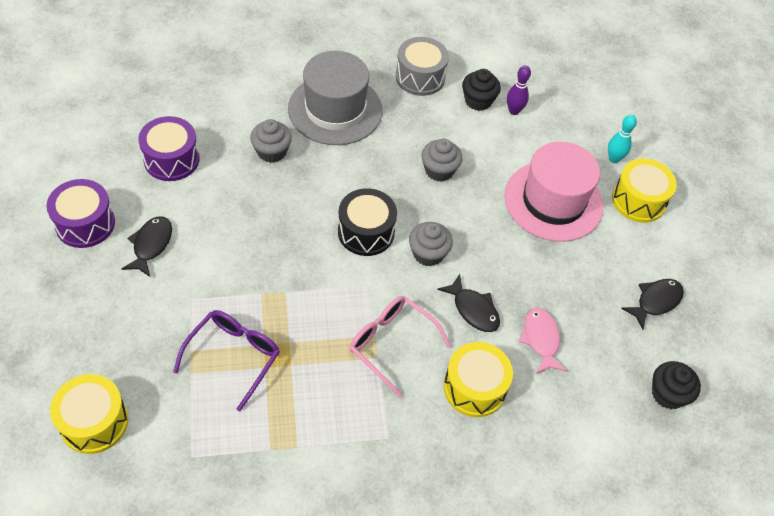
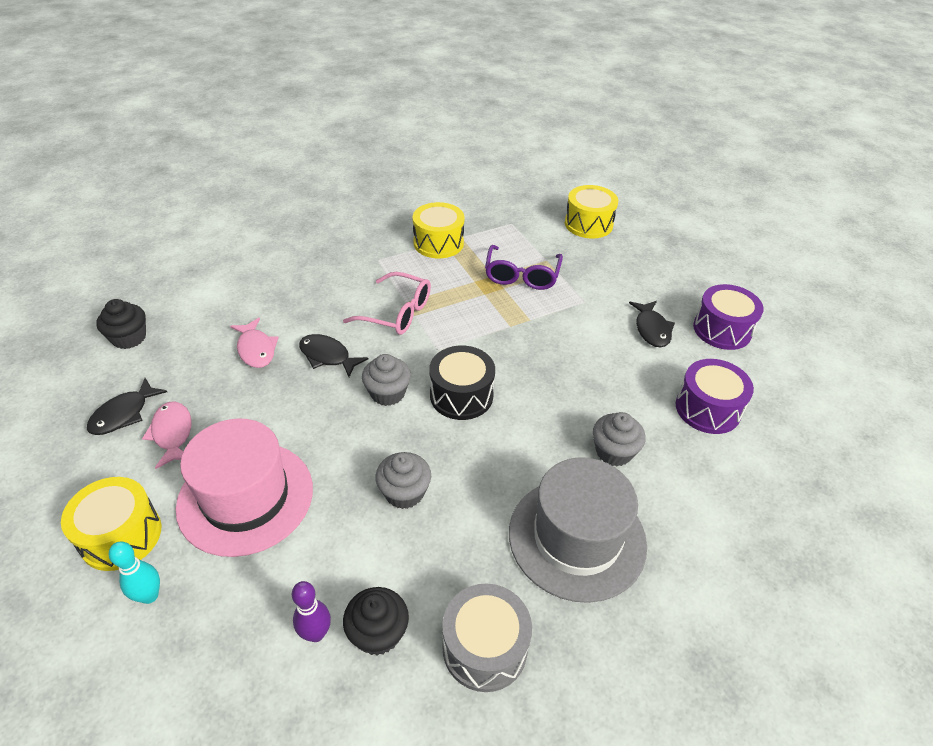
camera: 165 degrees right, 10 degrees down
(474, 388) = (315, 302): yellow drum -> yellow drum (438, 243)
(612, 270) = (172, 433): none -> pink fish

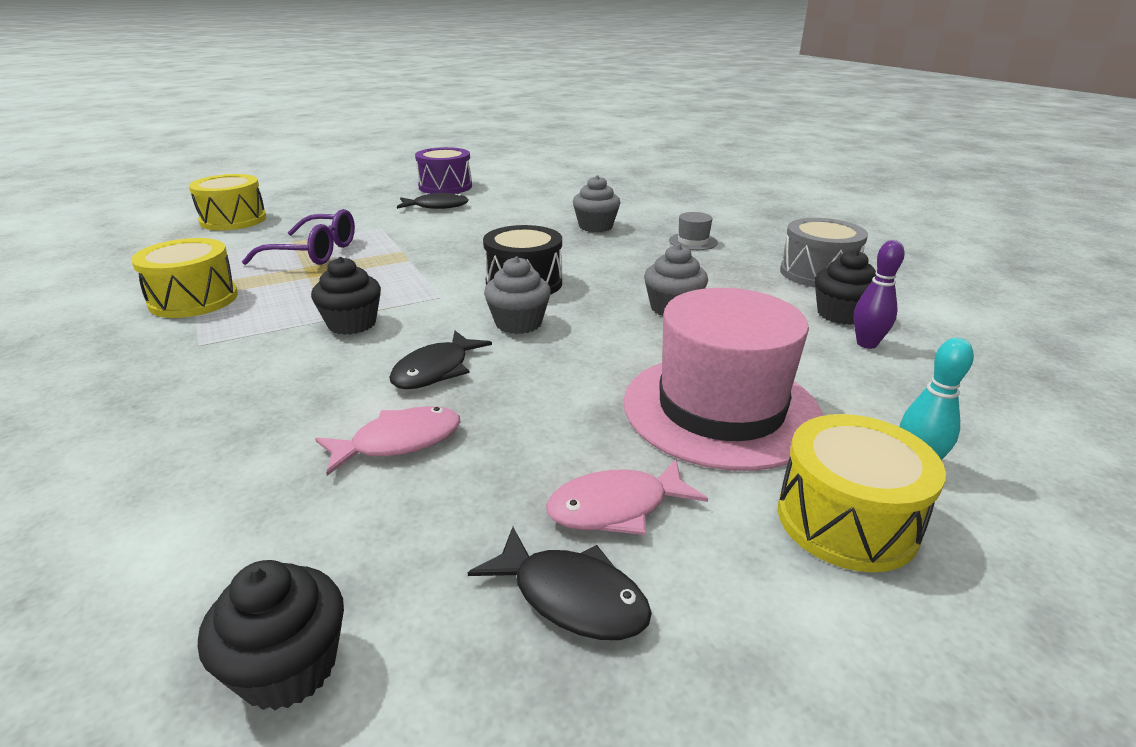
camera: 90 degrees left, 15 degrees down
(396, 313) = (352, 324): pink glasses -> black cupcake
(577, 537) = (693, 242): grey hat -> grey hat, size x0.40
(707, 409) = (542, 197): purple drum -> none

